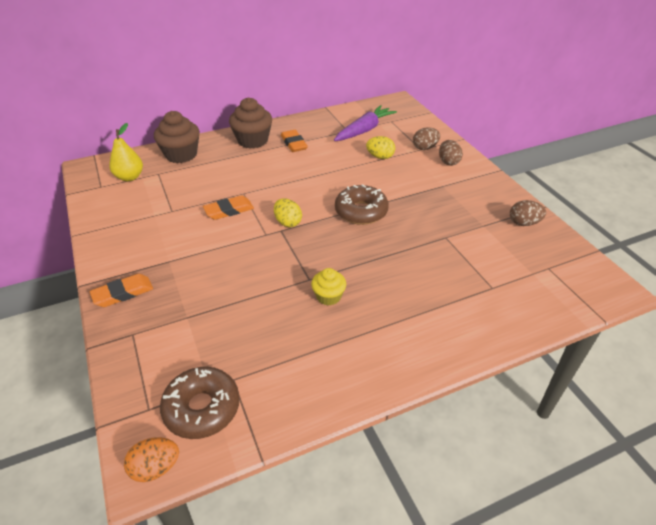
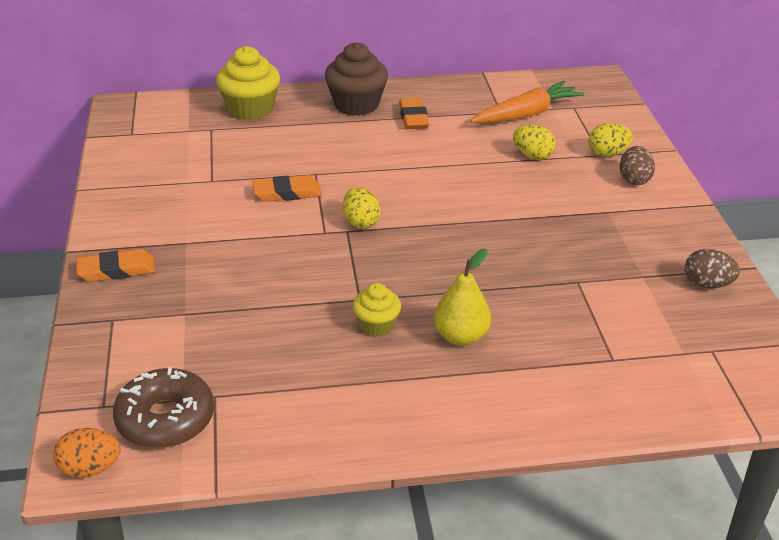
camera: 15 degrees right, 5 degrees down
(129, 177) = (172, 128): yellow pear -> yellow pear (461, 337)
(181, 155) = (250, 109): brown cupcake -> yellow cupcake
(361, 211) = (470, 226): brown donut -> none
(364, 130) = (526, 114): purple carrot -> orange carrot
(425, 148) = (607, 154): brown egg -> yellow egg

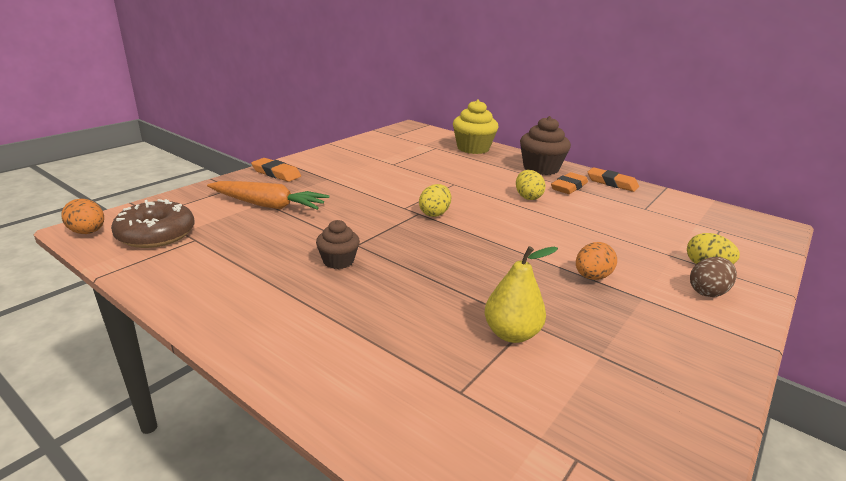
camera: 45 degrees right, 10 degrees down
(287, 193) = (420, 184): orange eraser -> orange eraser (612, 183)
(376, 325) = (338, 261): yellow cupcake -> brown cupcake
(461, 337) = (374, 299): yellow pear -> yellow pear (511, 334)
(526, 114) = (665, 217): orange carrot -> orange carrot (268, 205)
(532, 156) = (629, 238): yellow egg -> yellow egg (527, 197)
(559, 213) = (591, 277): none -> orange egg
(707, 284) = (666, 403): brown egg -> none

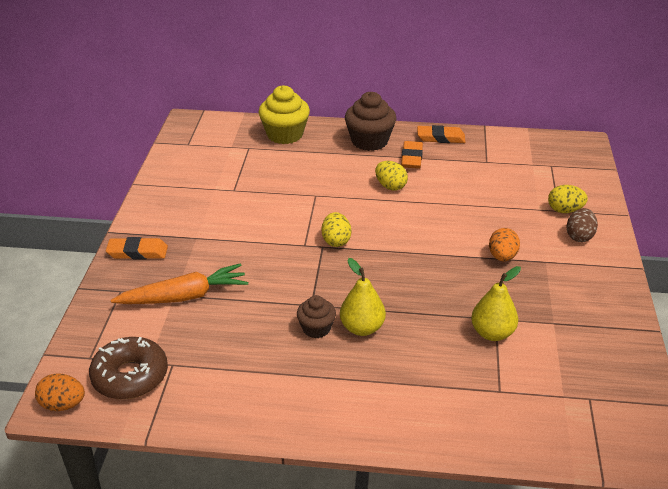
camera: 30 degrees left, 10 degrees up
(379, 276) = (362, 328): none -> yellow pear

